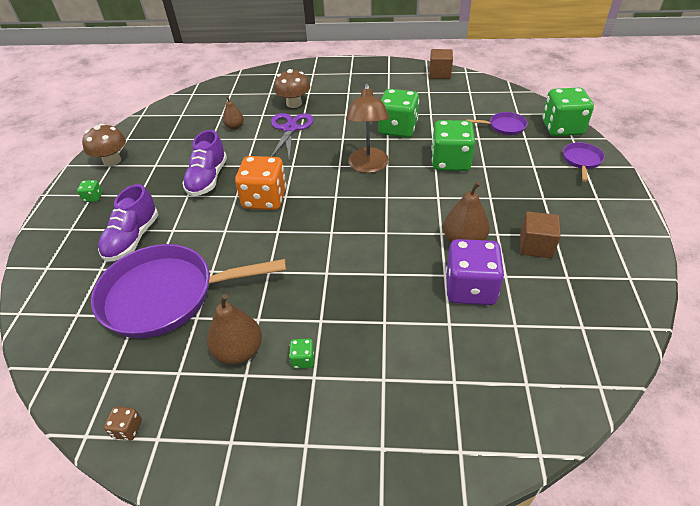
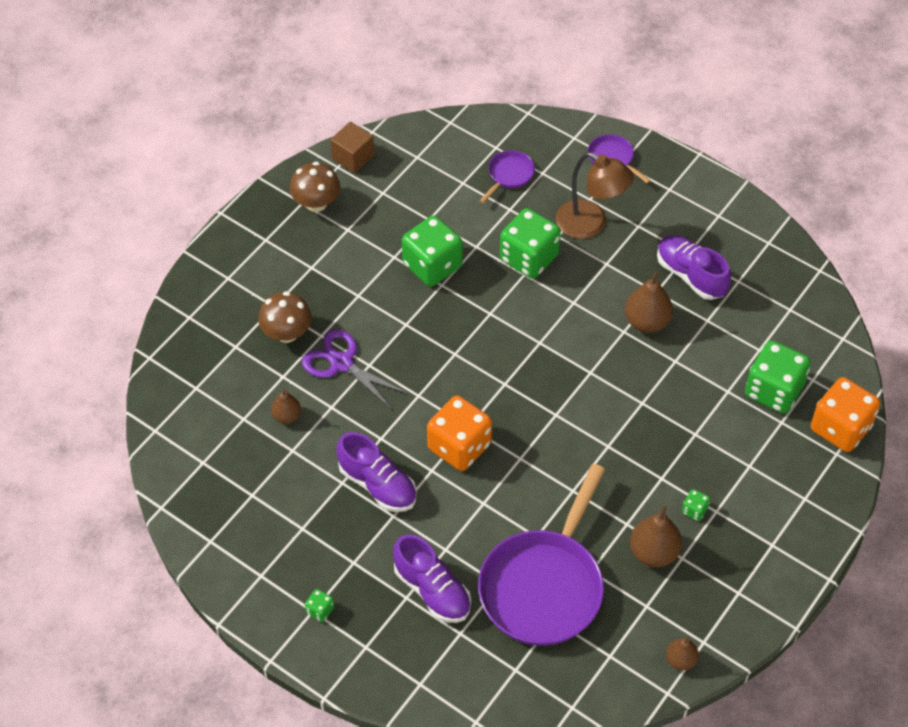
camera: 60 degrees left, 10 degrees up
(112, 160) = (252, 571): brown mushroom -> brown mushroom (316, 203)
(127, 429) = (680, 660): brown dice -> brown pear
(368, 166) = (478, 330): brown lamp -> brown lamp (590, 224)
(470, 288) = (703, 353): purple dice -> none
(494, 439) = (840, 428): none -> orange dice
(536, 245) = (690, 275): brown cube -> purple shoe
(562, 128) = (552, 133): green dice -> green dice (773, 390)

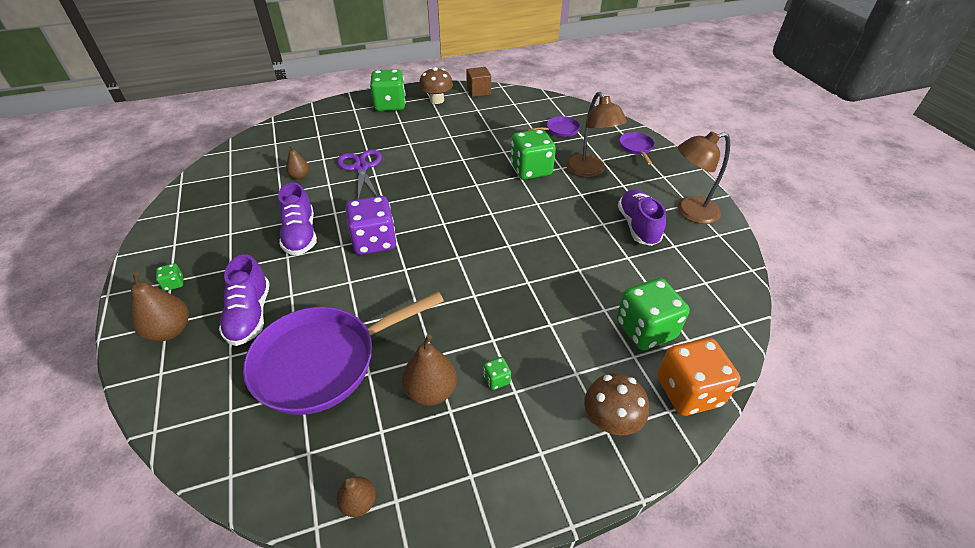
camera: 35 degrees right, 10 degrees down
(287, 333) = (351, 142): brown mushroom -> brown mushroom (610, 420)
(432, 265) = (467, 149): green dice -> green dice (390, 105)
(459, 446) = (374, 241): orange dice -> purple dice
(647, 322) = (579, 236): brown pear -> brown pear (170, 330)
(725, 227) = (689, 212): none -> brown lamp

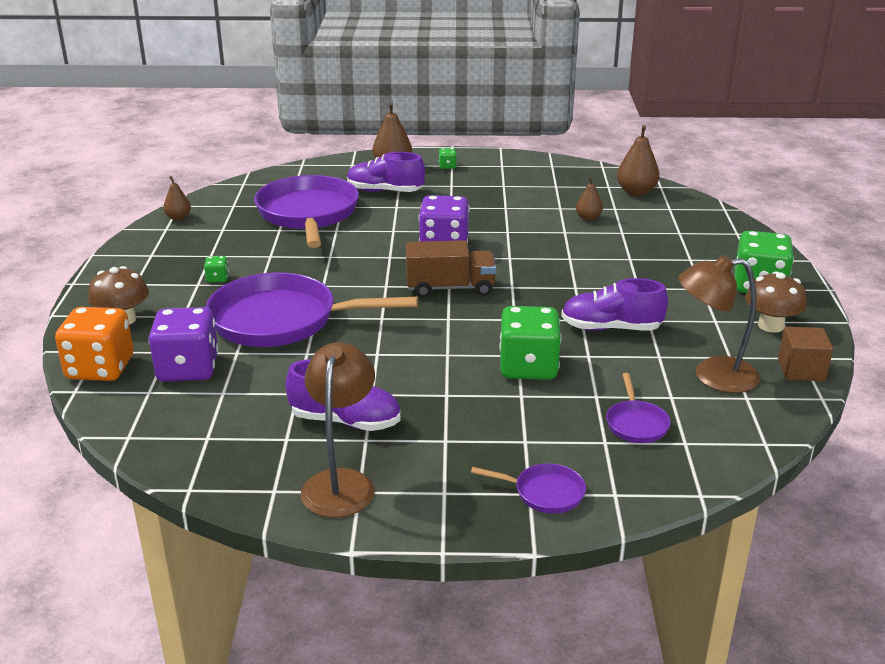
camera: 110 degrees right, 15 degrees down
(300, 235) = (479, 214): purple shoe -> purple shoe (611, 328)
(361, 167) = (591, 251): purple scissors -> none
(431, 391) = (236, 250): brown pear -> brown pear (636, 192)
(446, 221) = (450, 288): none -> brown truck
(543, 300) = (282, 320): none -> purple pan
(589, 171) = (498, 418): brown lamp -> brown lamp (712, 376)
(645, 329) = (188, 369): green dice -> purple dice

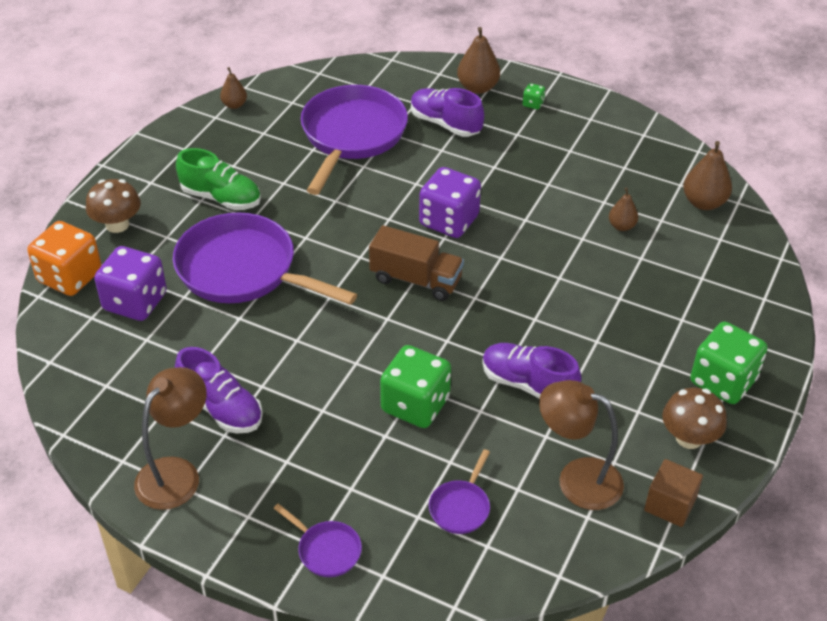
camera: 25 degrees right, 15 degrees up
(217, 278) = (221, 198): green dice -> green shoe

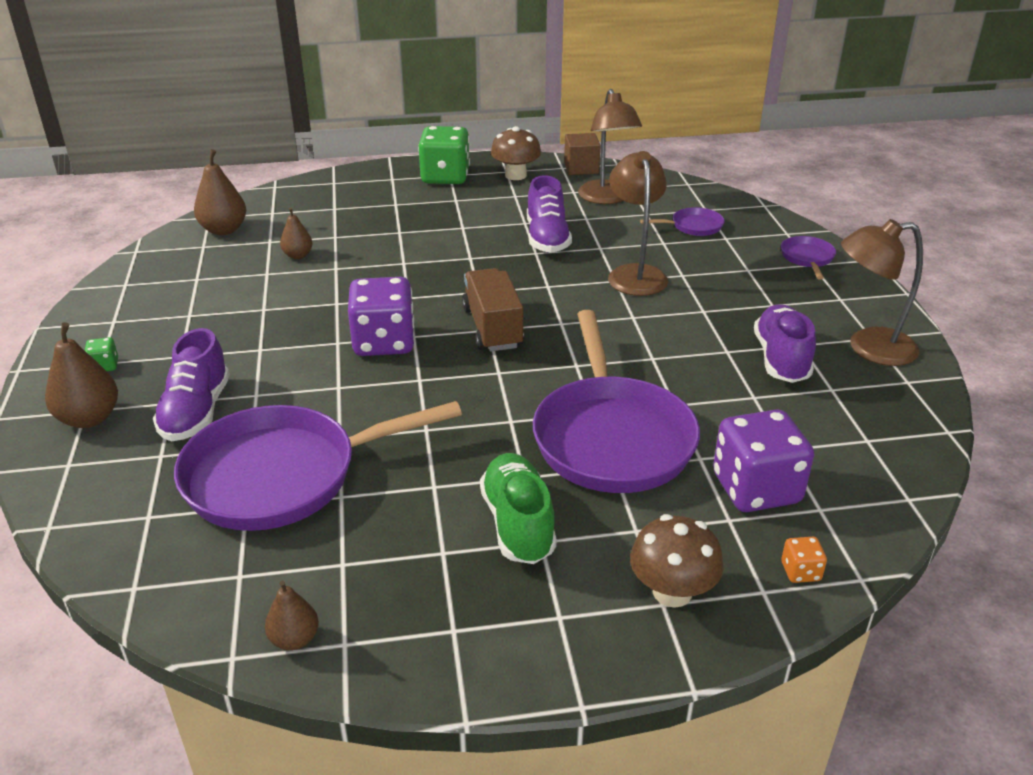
camera: 125 degrees left, 10 degrees down
(70, 277) = (800, 572): orange dice -> orange dice, size x0.42
(415, 405) = (635, 274): green dice -> brown lamp

